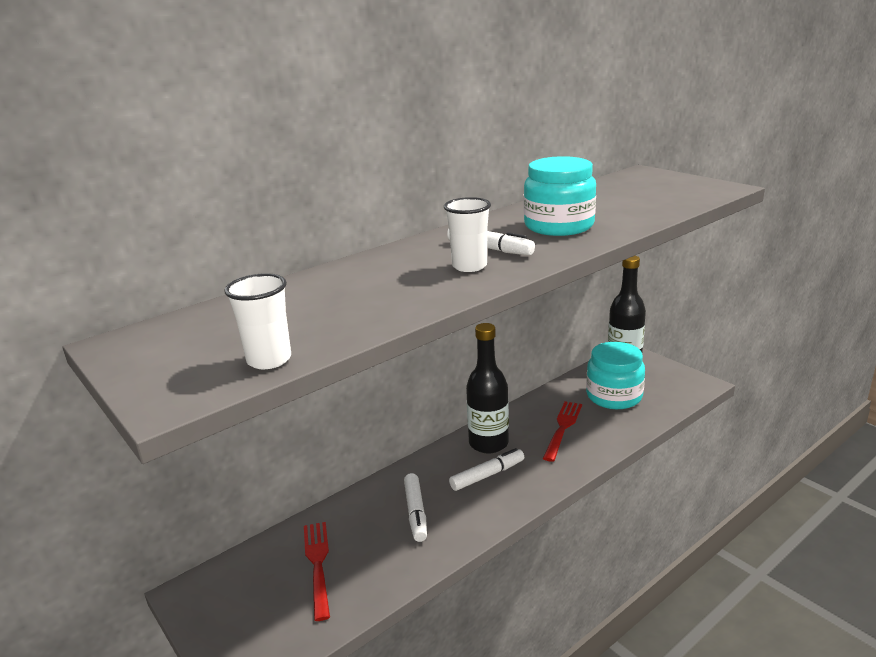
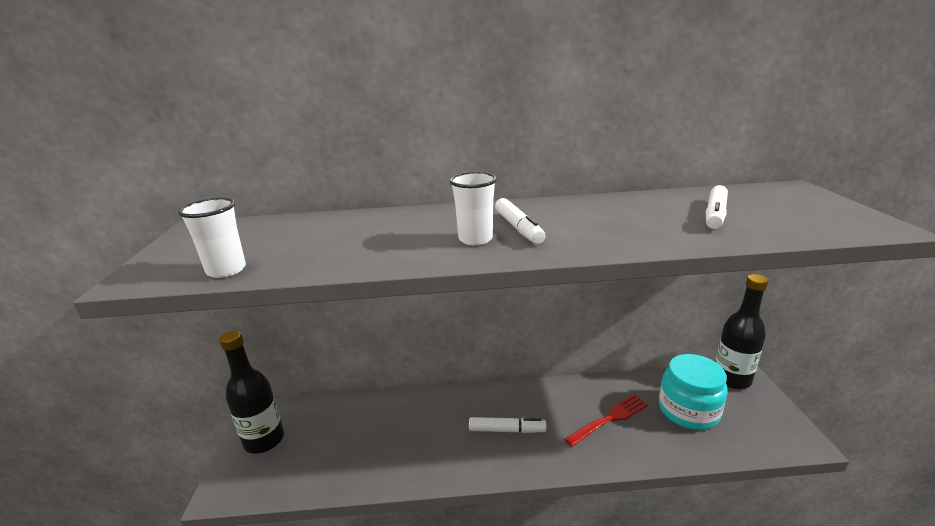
camera: 35 degrees right, 0 degrees up
(318, 565) = (333, 438): red fork -> none
(415, 512) = (428, 433): white marker -> white marker (715, 214)
(488, 443) = (534, 402): black bottle -> black bottle (264, 440)
(559, 226) = (614, 223): turquoise jar -> none

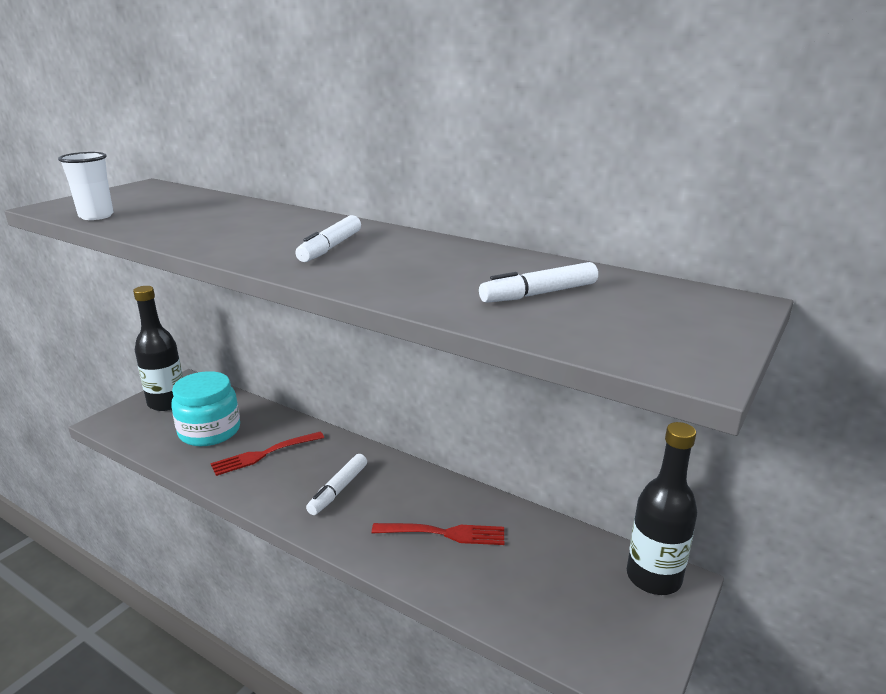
camera: 35 degrees right, 0 degrees up
(416, 435) = (265, 454): none -> red fork
(475, 239) = (277, 245): white cup -> none
(507, 430) = (338, 490): white marker -> white marker turned 75 degrees clockwise
(688, 410) = (542, 574): turquoise jar -> turquoise jar (209, 431)

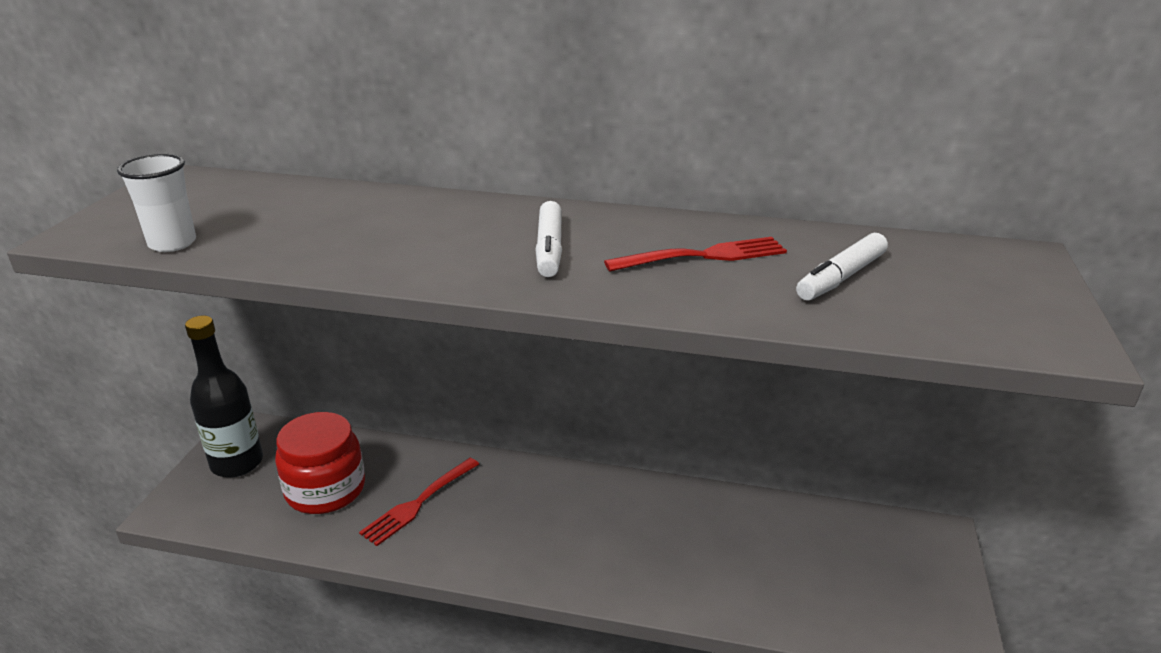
camera: 20 degrees left, 5 degrees up
(209, 431) = (325, 489): turquoise jar -> red jar
(338, 490) = (539, 525): white marker -> none
(443, 533) = (688, 547): red fork -> red fork (702, 256)
(653, 577) = (915, 537): black bottle -> none

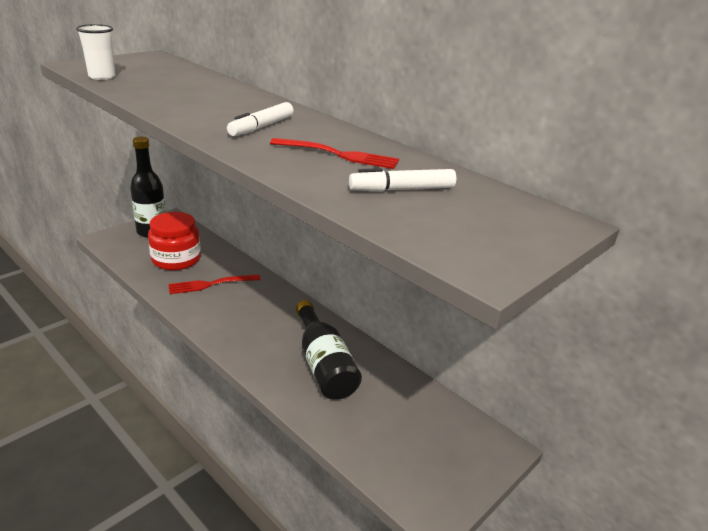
camera: 30 degrees right, 0 degrees up
(677, 539) = (324, 364): none -> black bottle

